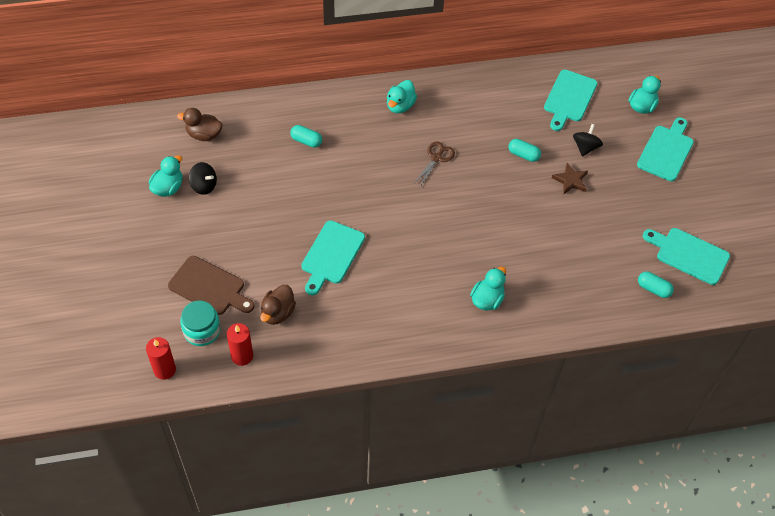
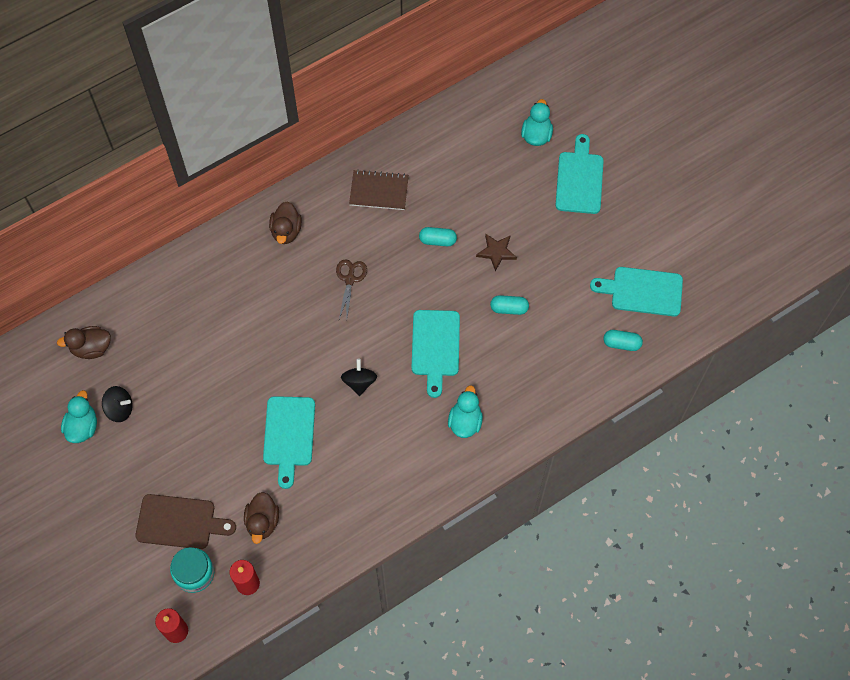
camera: 20 degrees left, 10 degrees up
(306, 141) = (205, 312): turquoise capsule -> turquoise capsule (509, 308)
(400, 106) = (286, 231): turquoise duck -> brown duck
(490, 103) = (379, 191): none -> brown notebook
(569, 98) = (459, 153): turquoise cutting board -> turquoise cutting board (435, 347)
(585, 147) = (497, 207): black spinning top -> black spinning top (359, 382)

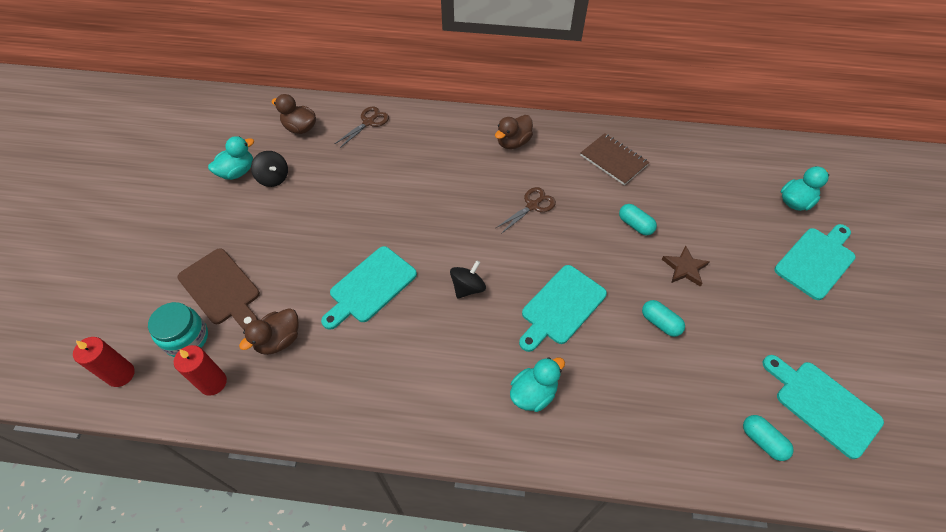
camera: 40 degrees right, 10 degrees down
(146, 299) = (368, 122): none -> brown scissors

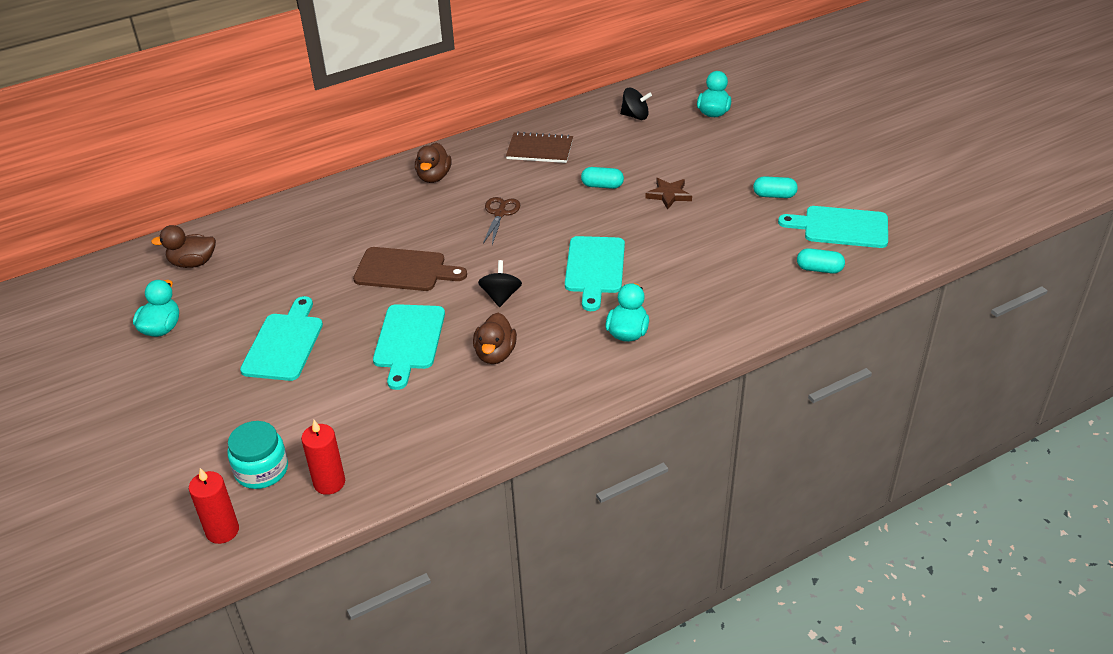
camera: 35 degrees left, 15 degrees down
(221, 289) = (256, 418): brown cutting board -> brown cutting board (404, 270)
(273, 178) = (210, 314): black spinning top -> black spinning top (635, 116)
(279, 340) = (361, 421): brown duck -> brown duck (495, 354)
(368, 122) = (266, 225): brown scissors -> none
(660, 323) = (683, 238): turquoise capsule -> turquoise capsule (774, 195)
(816, 261) = (762, 143): turquoise cutting board -> turquoise cutting board (284, 343)

